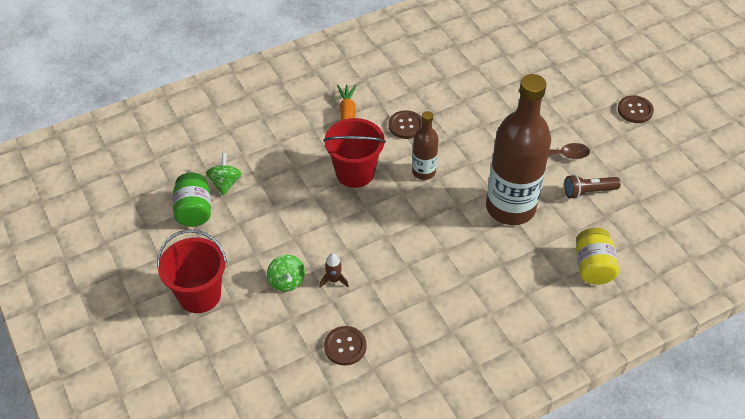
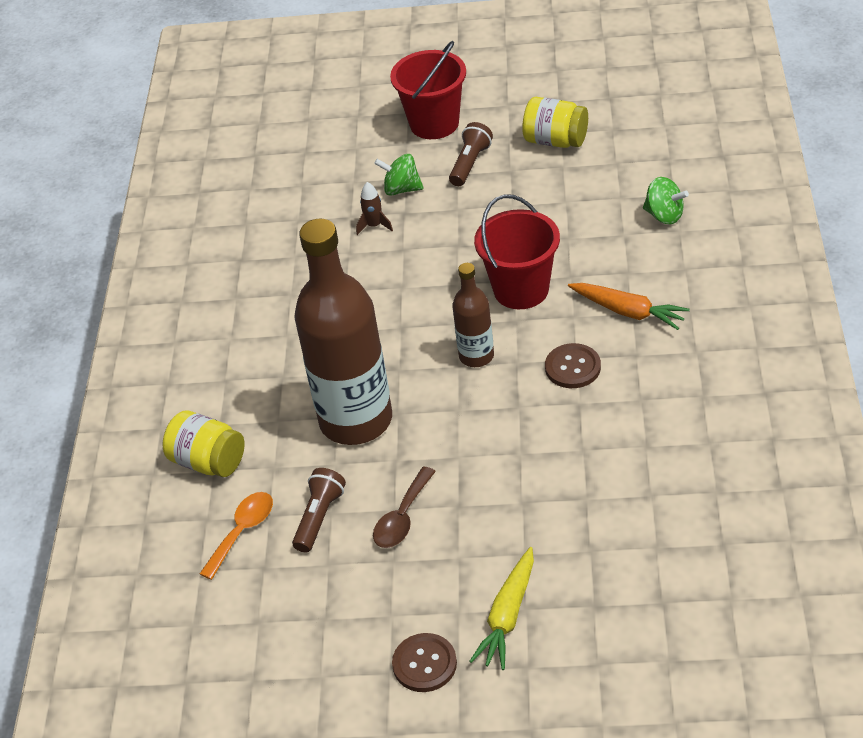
camera: 125 degrees right, 5 degrees down
(194, 211) = (555, 141): green jar -> yellow jar
(225, 183) = (582, 173): green spinning top -> green spinning top (664, 215)
(240, 251) = (470, 164): none -> brown flashlight
(345, 346) = (287, 211): brown button -> none
(584, 91) = (508, 616): none -> yellow carrot
(625, 222) = (242, 532): none -> orange spoon

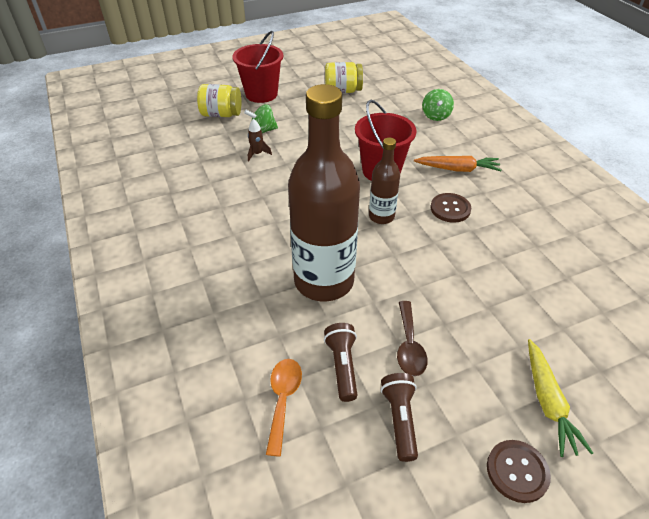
camera: 30 degrees left, 0 degrees up
(208, 461) = (220, 346): yellow jar -> yellow jar (221, 114)
(470, 164) = (298, 110): brown flashlight -> brown flashlight (400, 420)
(664, 215) = (436, 116): green spinning top -> green spinning top turned 90 degrees clockwise

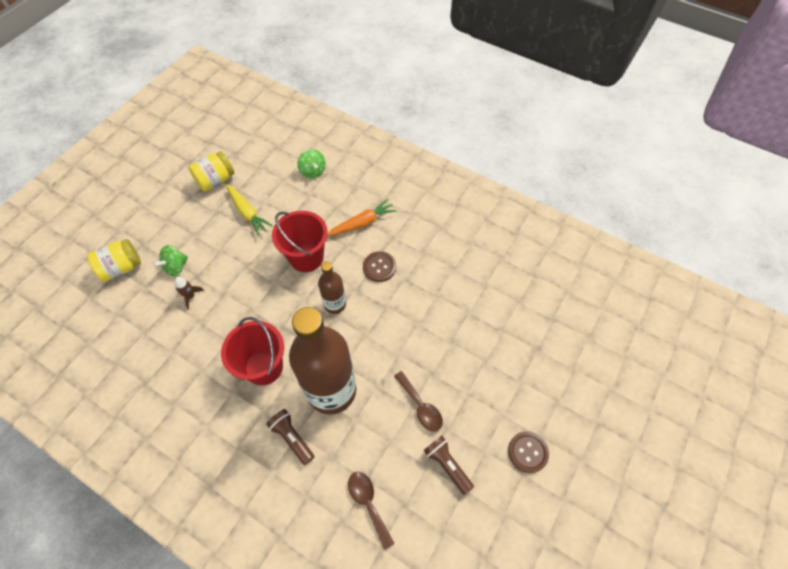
camera: 35 degrees left, 15 degrees up
(261, 94) = (142, 222): red bucket -> red bucket (264, 367)
(283, 400) = (368, 503): orange spoon -> brown spoon
(342, 366) = (389, 451): brown flashlight -> brown flashlight (292, 438)
(547, 401) = (520, 392): yellow carrot -> yellow carrot (247, 212)

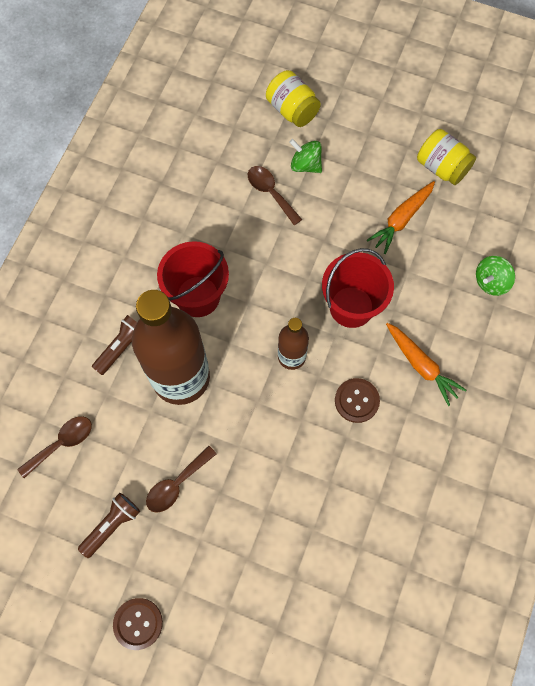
camera: 80 degrees right, 10 degrees up
(190, 296) = (270, 193): brown rocket -> brown spoon
(247, 212) = (401, 219): yellow carrot -> orange carrot

